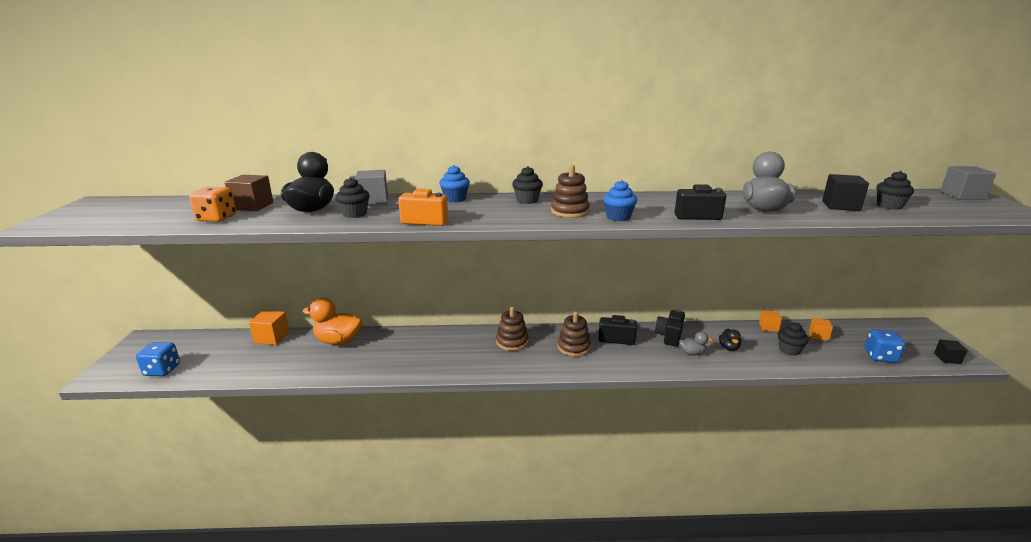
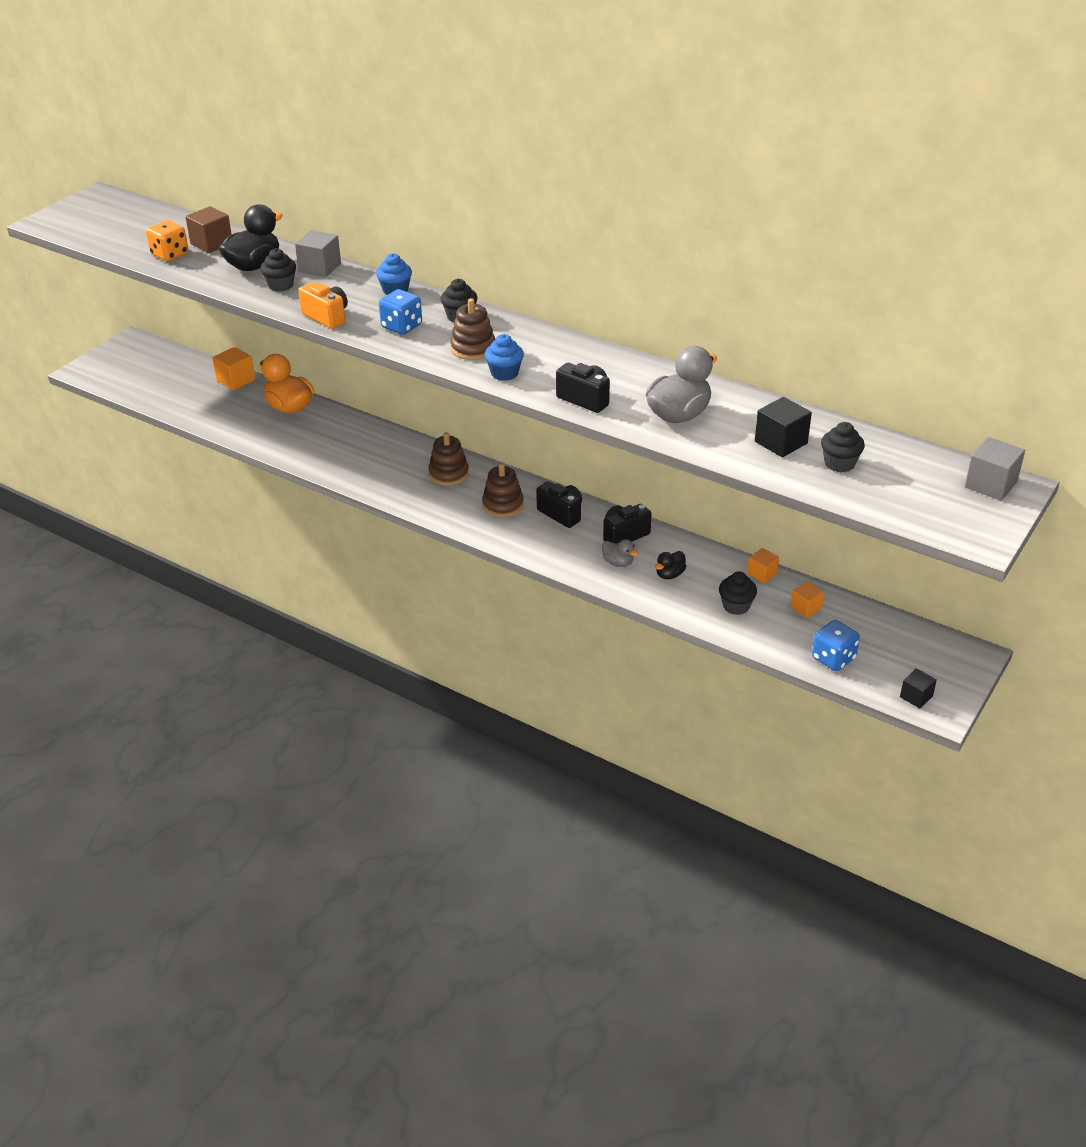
camera: 35 degrees right, 15 degrees up
(162, 370) = (128, 382): blue dice -> blue dice (401, 327)

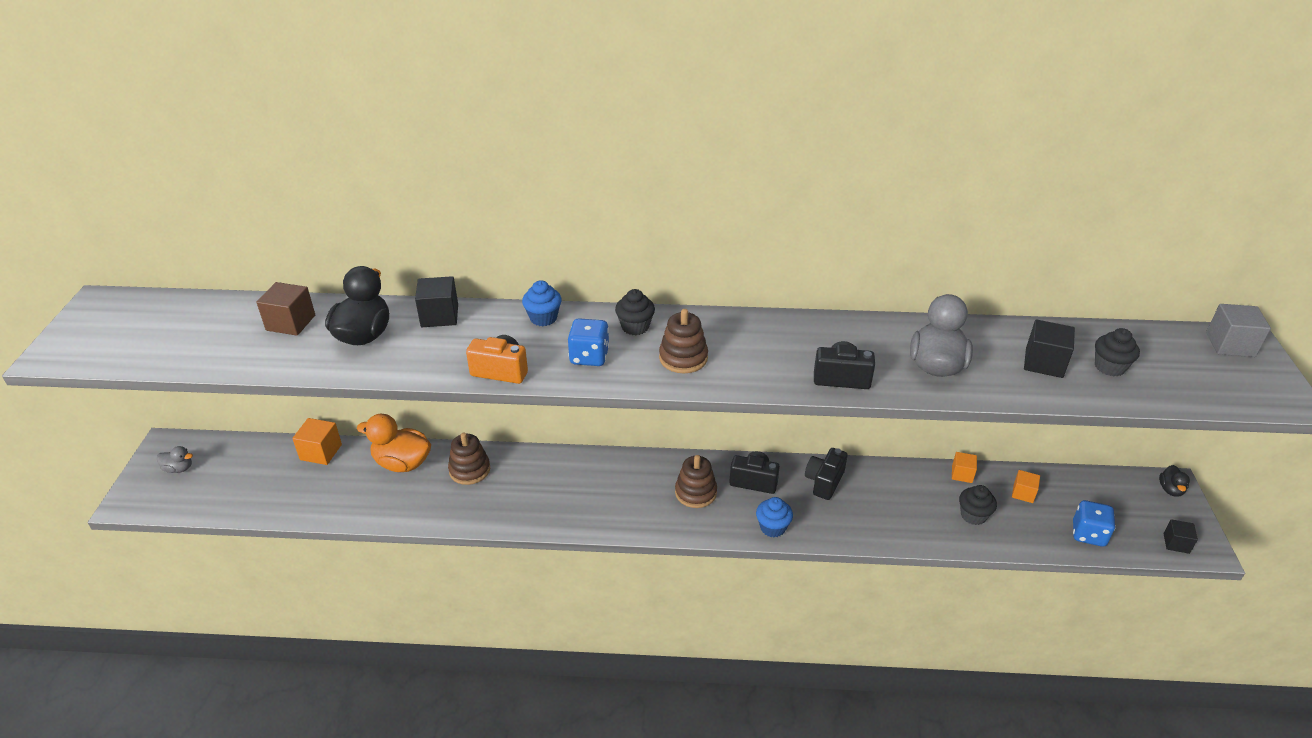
camera: 30 degrees left, 0 degrees up
(170, 254) = (251, 350): orange dice -> none
(280, 285) = (415, 349): black cupcake -> none
(320, 268) = (439, 316): grey cube -> black cube
(448, 474) = (619, 478): brown stacking toy -> brown stacking toy (469, 470)
(504, 373) = (740, 375): blue cupcake -> blue cupcake (772, 527)
(618, 563) = (844, 512): grey duck -> grey duck (179, 468)
(669, 574) = (895, 506): black duck -> black duck (1170, 490)

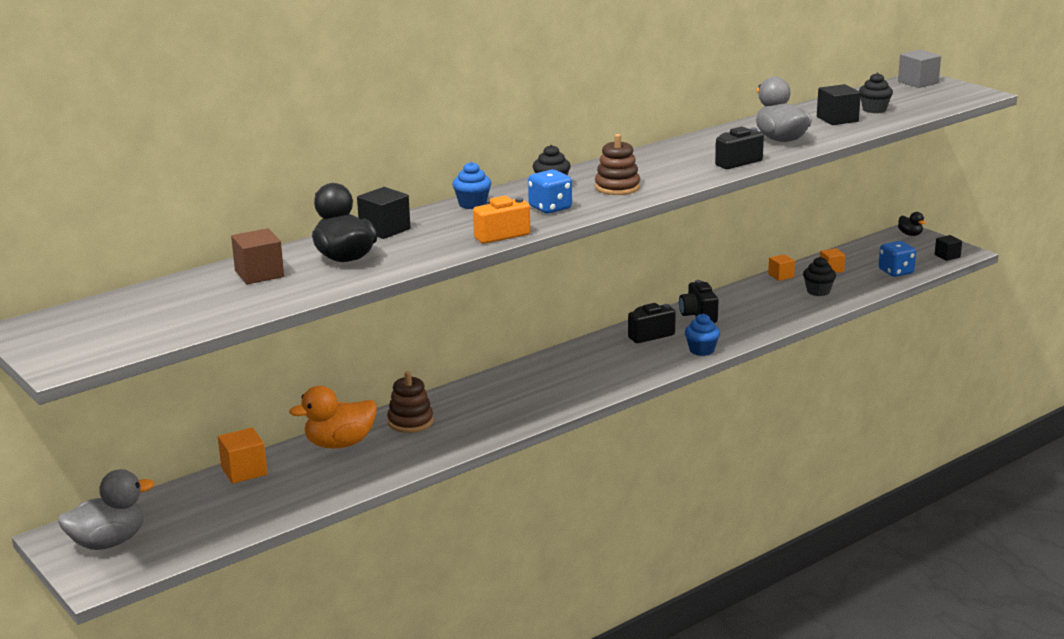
camera: 40 degrees left, 15 degrees down
(179, 468) = (108, 542): grey duck -> grey duck, size x1.96
(695, 492) = (617, 357): brown stacking toy -> none

